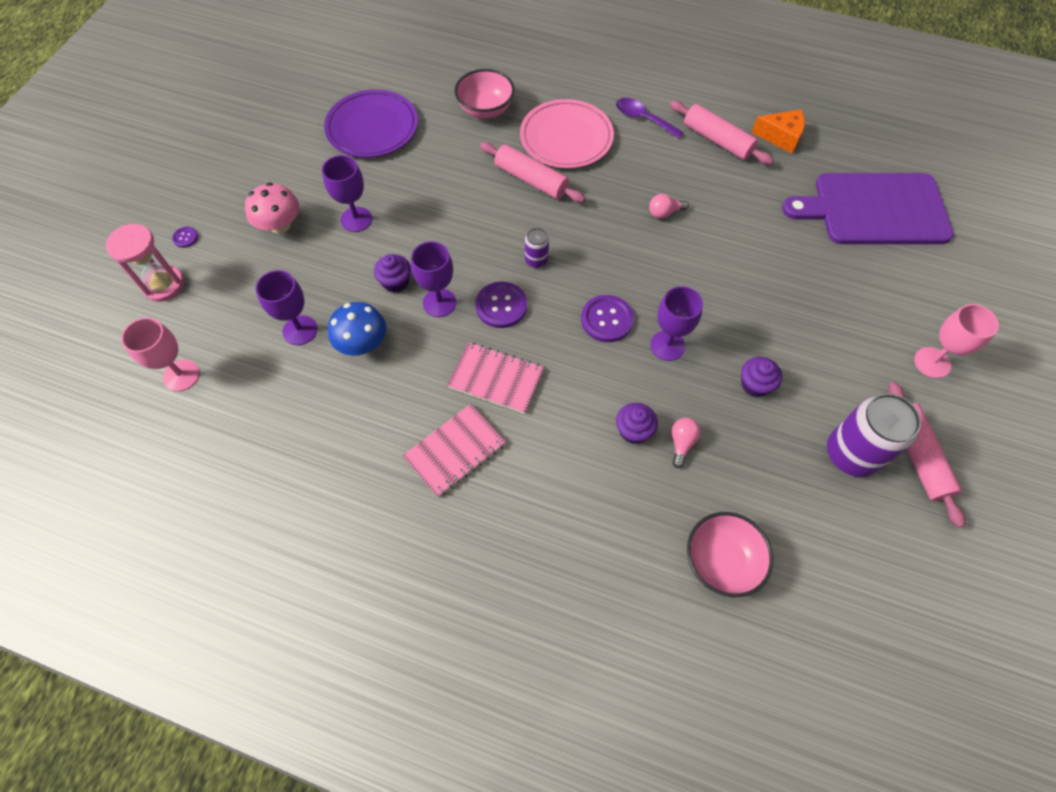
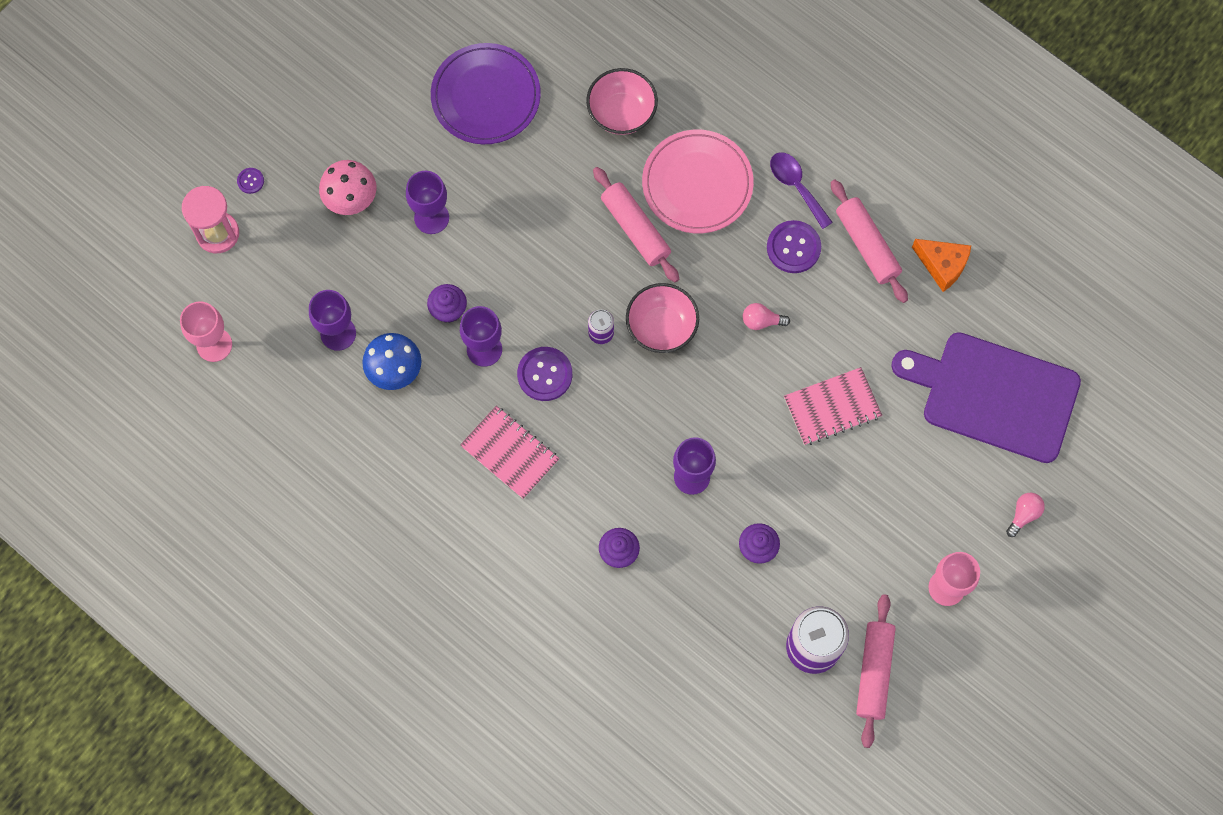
camera: 20 degrees right, 10 degrees up
(455, 451) = (445, 513): pink notebook -> pink notebook (832, 407)
(607, 319) = (644, 427): purple button -> purple button (793, 247)
(681, 443) = (658, 580): pink light bulb -> pink light bulb (1023, 514)
(721, 561) = (641, 699): pink bowl -> pink bowl (661, 327)

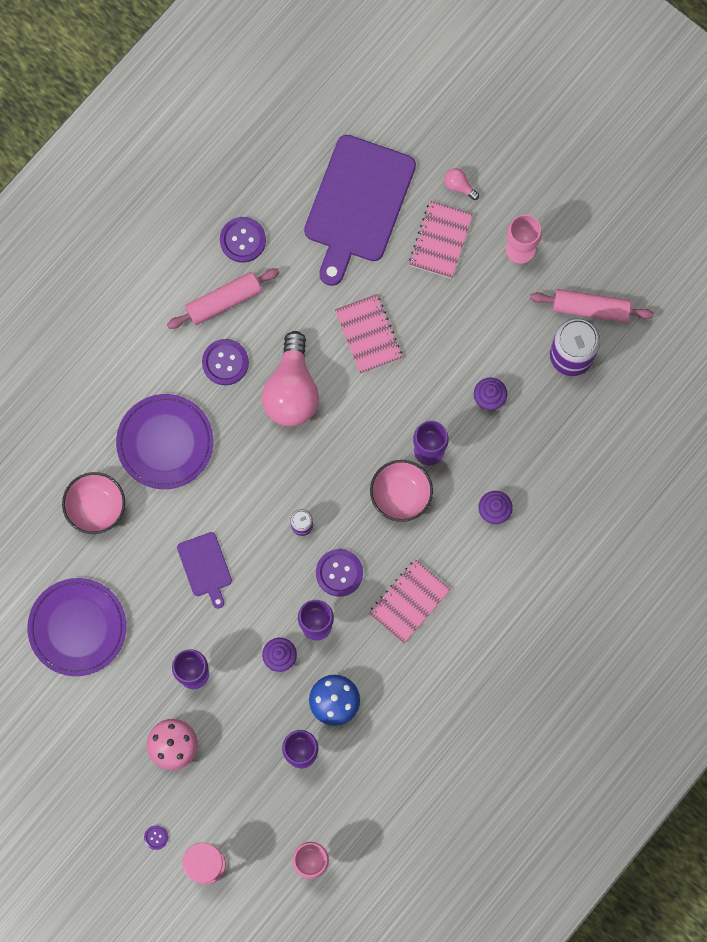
camera: 90 degrees left, 5 degrees up
(553, 229) = (205, 567): none -> purple cutting board
(635, 229) = (206, 496): pink rolling pin -> none
(661, 327) = (297, 474): pink bowl -> pink bowl (401, 495)
(697, 184) = (165, 442): pink plate -> purple plate
(761, 321) = (292, 390): pink light bulb -> pink light bulb, size x2.46
(796, 186) = (168, 359): purple spoon -> none
(942, 265) = (243, 240): orange cheese -> purple button
(953, 492) = (440, 240): none -> pink notebook

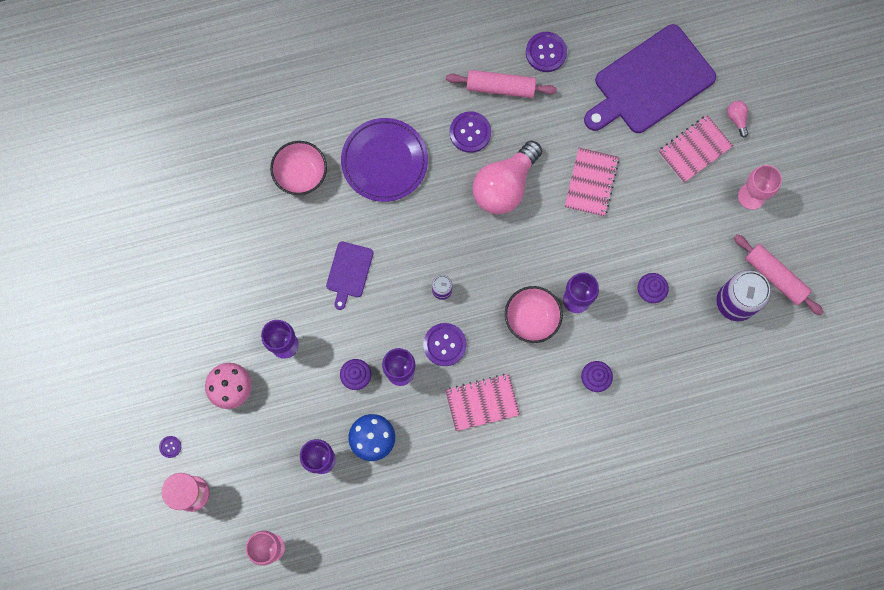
camera: 35 degrees right, 0 degrees up
(77, 627) = (225, 252): purple plate -> none

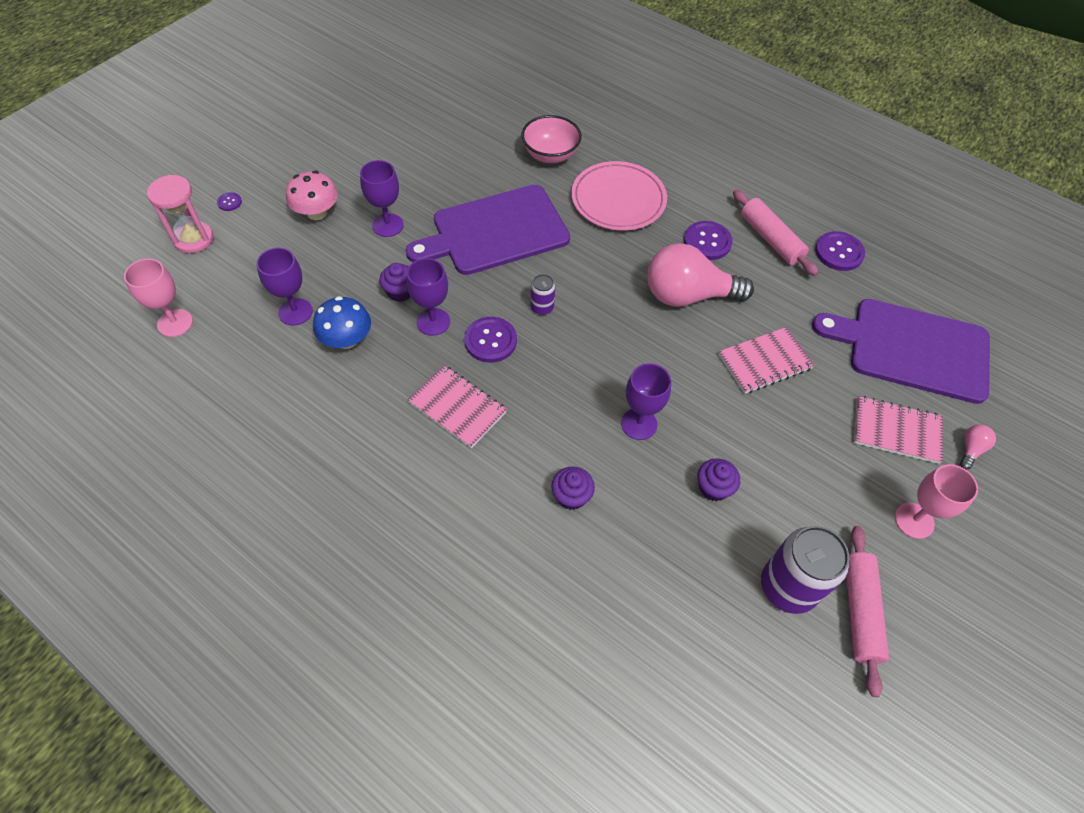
camera: 50 degrees right, 20 degrees down
(349, 272) = (495, 231): purple cutting board -> purple cutting board, size x2.09
(384, 161) = (618, 200): purple plate -> pink plate
(531, 318) = (582, 397): pink bowl -> none

